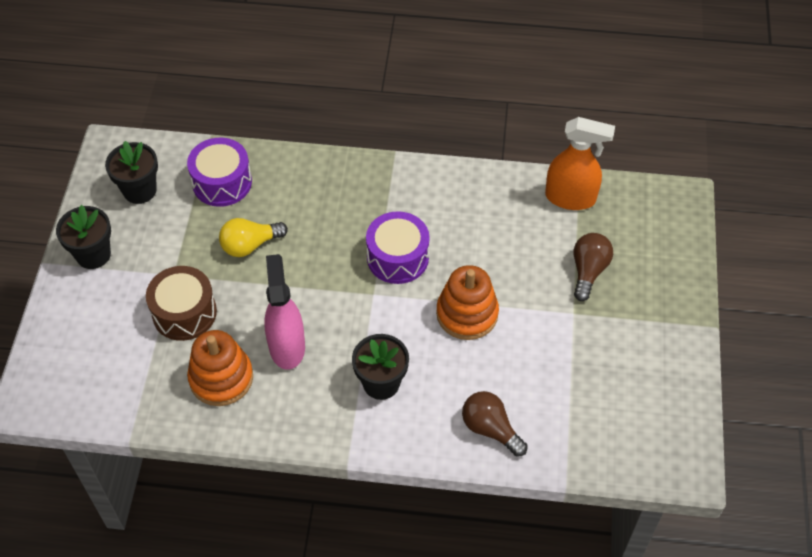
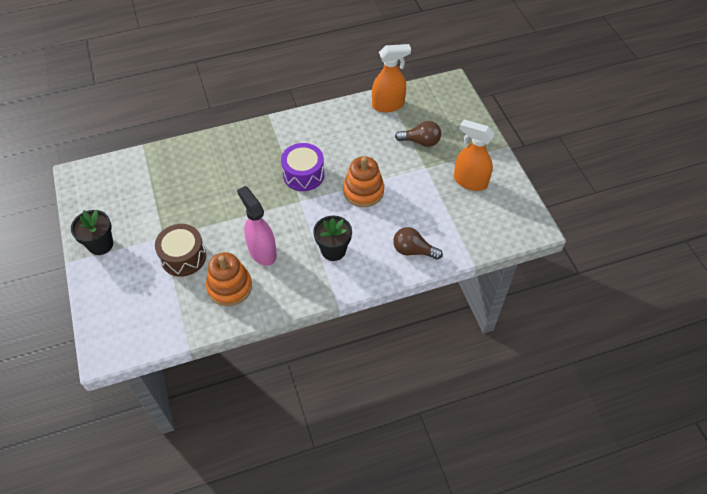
camera: 25 degrees left, 0 degrees up
(139, 190) = (112, 194): black flower pot -> none
(222, 182) = (166, 170): purple drum -> none
(250, 245) = (205, 201): yellow light bulb -> none
(588, 271) = (421, 141): brown light bulb -> brown light bulb turned 105 degrees clockwise
(628, 359) = (470, 181): none -> orange spray bottle

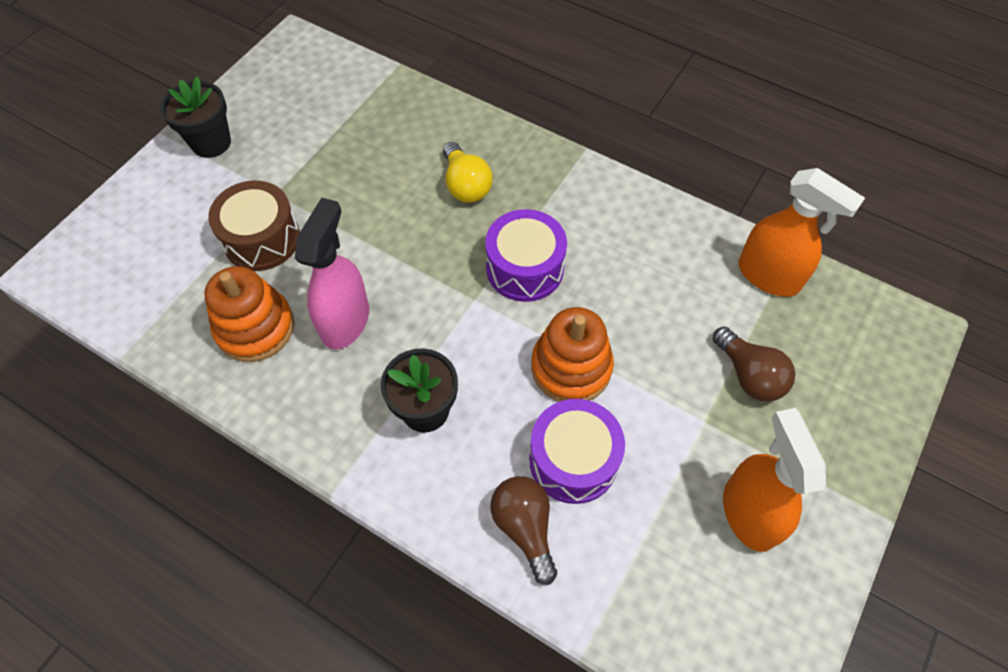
camera: 50 degrees right, 5 degrees up
(240, 166) = (465, 185): none -> yellow light bulb
(401, 217) = (573, 460): none -> purple drum

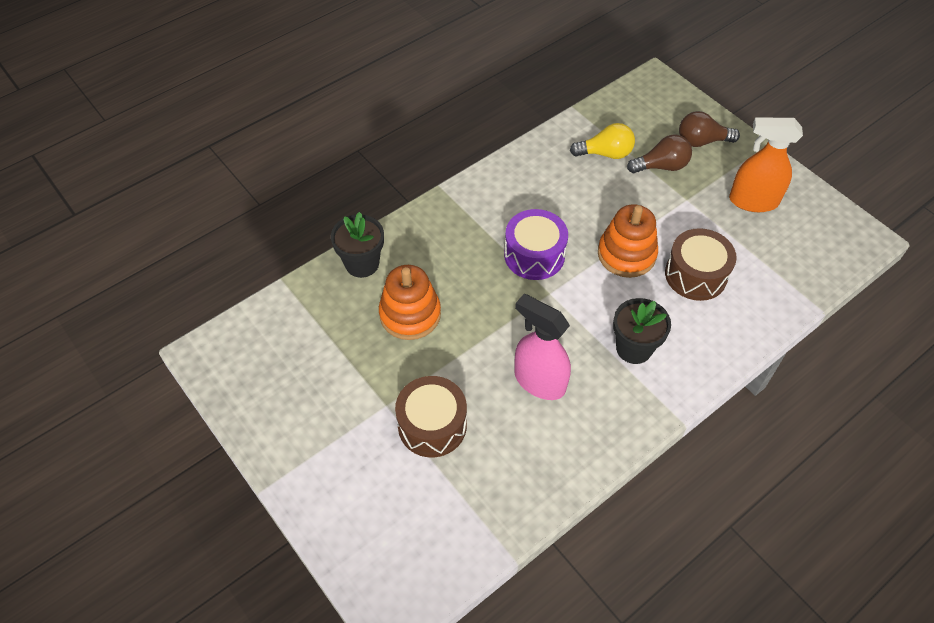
camera: 70 degrees left, 5 degrees down
(211, 142) = (298, 447): black flower pot -> black flower pot (362, 264)
(255, 327) = (522, 447): orange stacking toy -> orange stacking toy (410, 314)
(465, 185) = (440, 269): yellow light bulb -> yellow light bulb (605, 153)
(525, 527) = (736, 315): brown light bulb -> brown light bulb (701, 141)
(573, 460) = (695, 275): purple drum -> brown drum
(769, 276) = (592, 129): orange spray bottle -> none

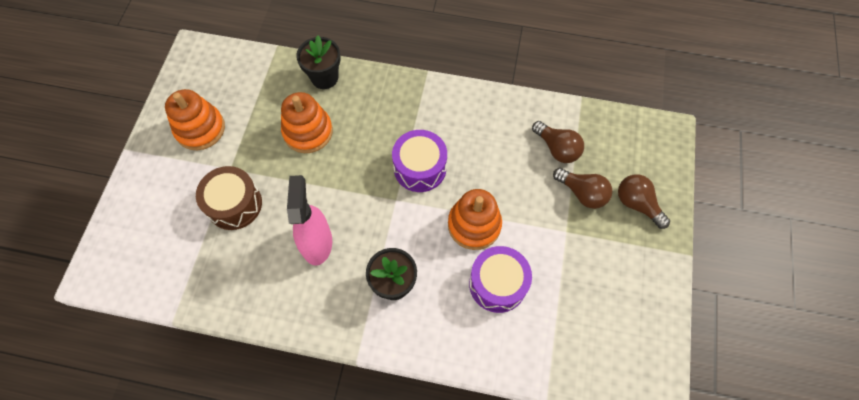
camera: 50 degrees right, 10 degrees up
(311, 404) = (200, 129): none -> orange stacking toy
(605, 153) = (557, 148): yellow light bulb -> brown light bulb
(695, 275) = (497, 284): brown drum -> purple drum
(752, 201) = (611, 279): orange spray bottle -> none

